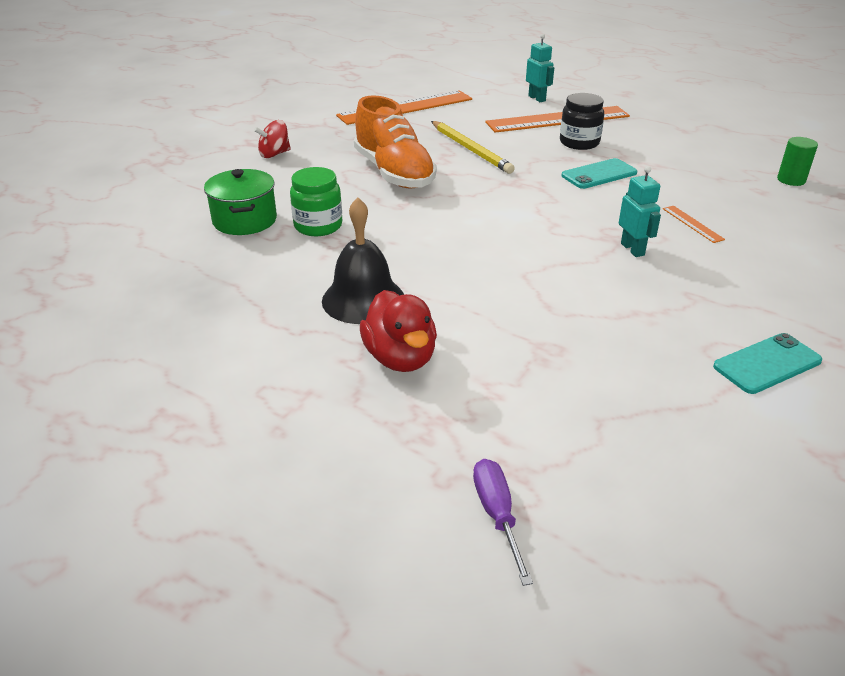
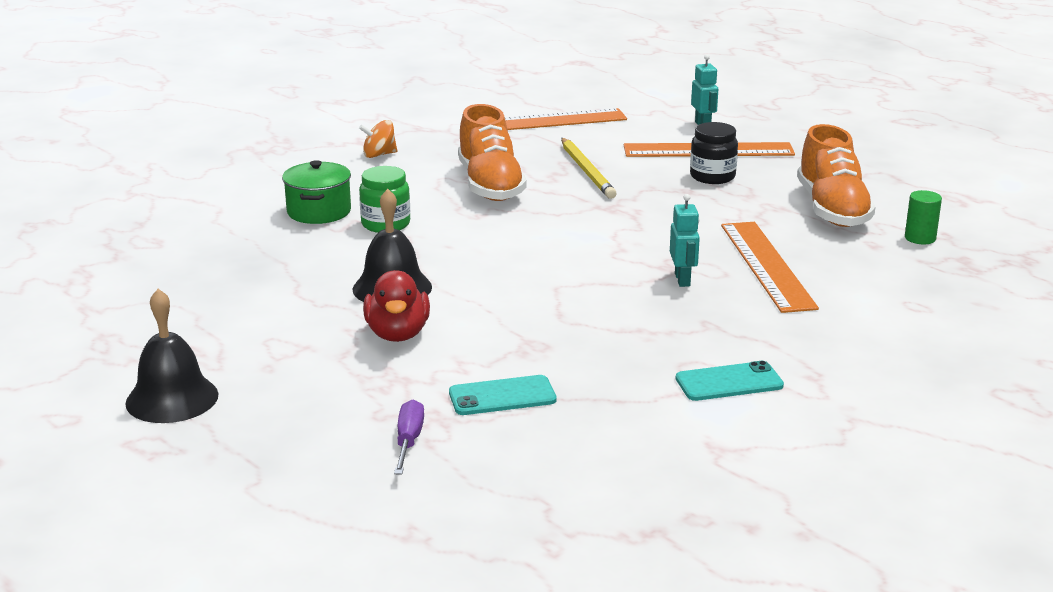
camera: 15 degrees right, 10 degrees down
(178, 503) = (172, 398): none -> black bell
(274, 154) = (379, 155): red spinning top -> orange spinning top
(599, 174) = (707, 210): turquoise phone -> turquoise phone (502, 396)
(692, 224) = (766, 265): orange ruler -> orange ruler, size x2.42
(699, 162) = (832, 209): none -> orange shoe

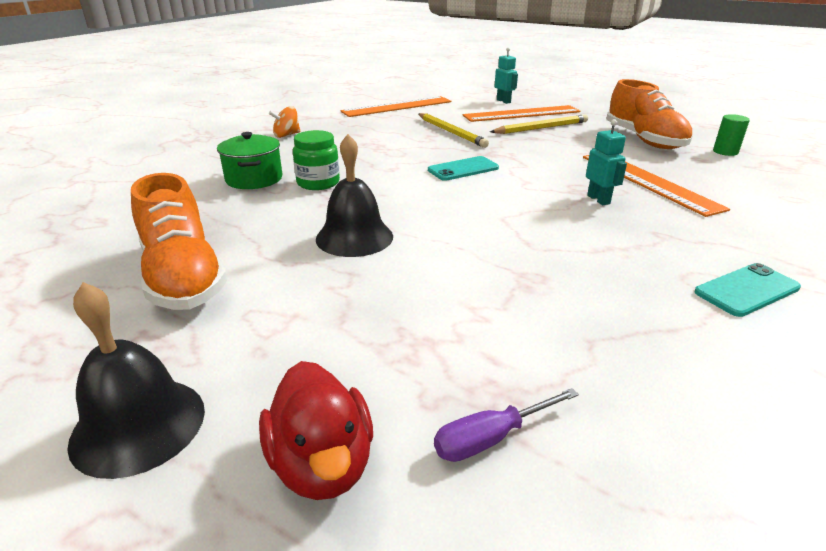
camera: 15 degrees left, 5 degrees up
(397, 334) = (387, 285): red duck -> red duck (322, 463)
(408, 441) = (490, 438): purple screwdriver -> purple screwdriver turned 105 degrees counterclockwise
(490, 185) = (386, 147): orange shoe -> orange shoe (183, 277)
(502, 396) = (550, 346): turquoise phone -> turquoise phone (463, 169)
(712, 176) = (541, 128): black jar -> yellow pencil

